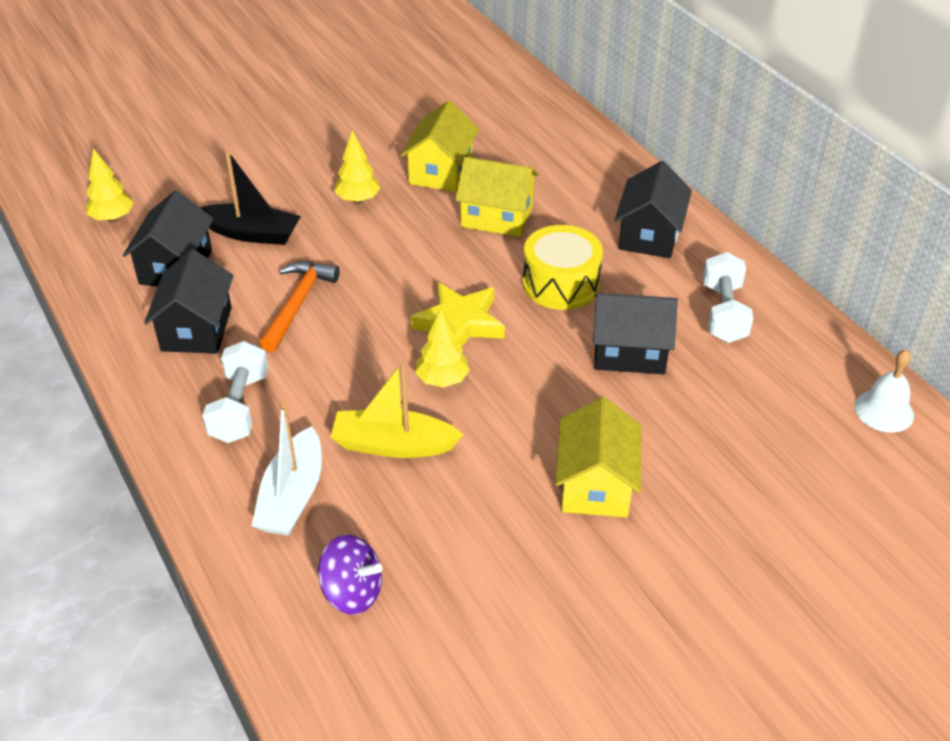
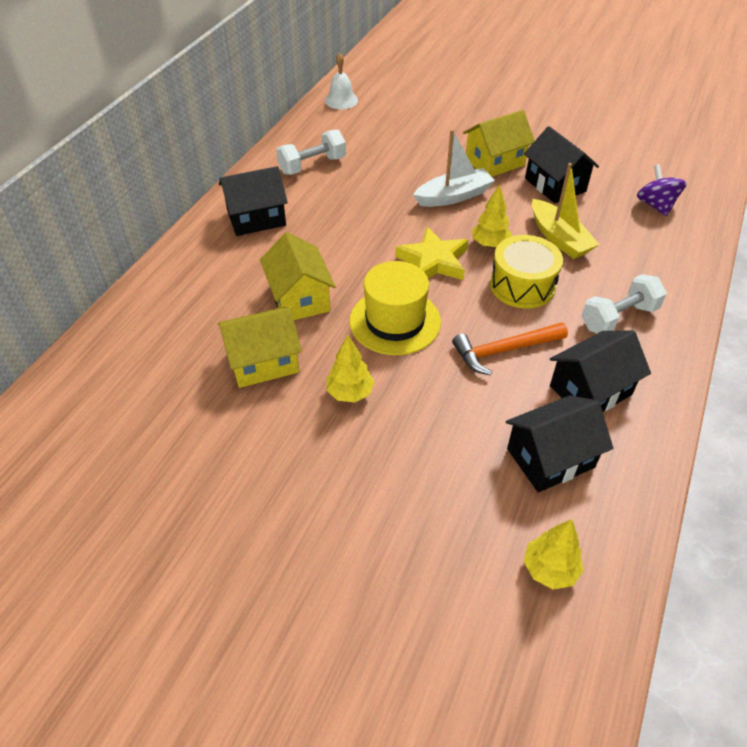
camera: 125 degrees left, 5 degrees up
(252, 233) = (460, 436): black boat -> none
(292, 496) = (639, 256): white boat -> white boat (453, 196)
(406, 258) = (395, 321): none -> yellow hat
(561, 284) = (348, 235): yellow drum -> yellow drum (522, 285)
(629, 352) = (384, 186): black house -> black house (555, 185)

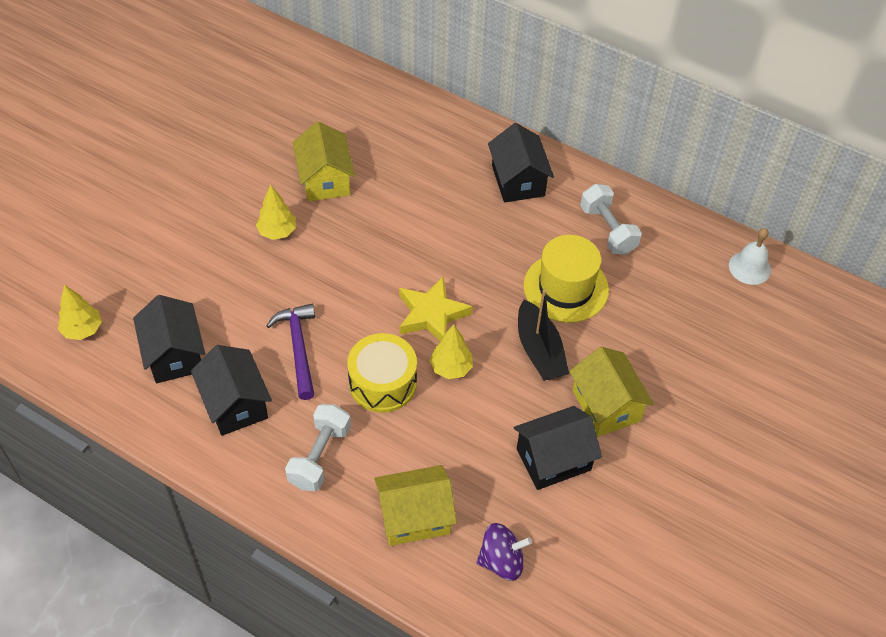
camera: 95 degrees right, 5 degrees up
(299, 298) = (396, 207): yellow house -> yellow house (414, 516)
(395, 321) = (353, 272): yellow hat -> yellow hat (566, 288)
(453, 196) = (539, 350): white boat -> black boat
(503, 350) = (298, 347): orange hammer -> purple hammer
(559, 238) = (452, 436): yellow boat -> none
(618, 318) = (319, 456): white dumbbell -> white dumbbell turned 45 degrees clockwise

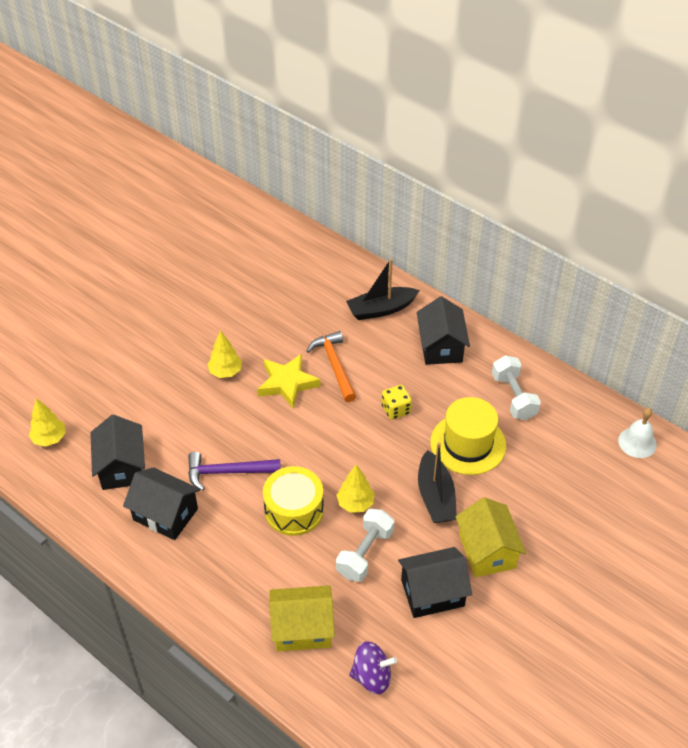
camera: 10 degrees right, 5 degrees down
(235, 404) = (165, 514): black house -> black house turned 45 degrees counterclockwise
(298, 347) = (227, 472): purple hammer -> purple hammer turned 90 degrees counterclockwise
(319, 456) = (229, 567): white dumbbell -> white dumbbell (365, 553)
(325, 179) = (273, 331): yellow house -> none
(401, 212) = (334, 365): none -> orange hammer
(431, 314) = (346, 455): yellow star -> yellow star (287, 383)
(444, 144) = (381, 309): none -> black boat
(479, 257) = (396, 410): none -> yellow dice

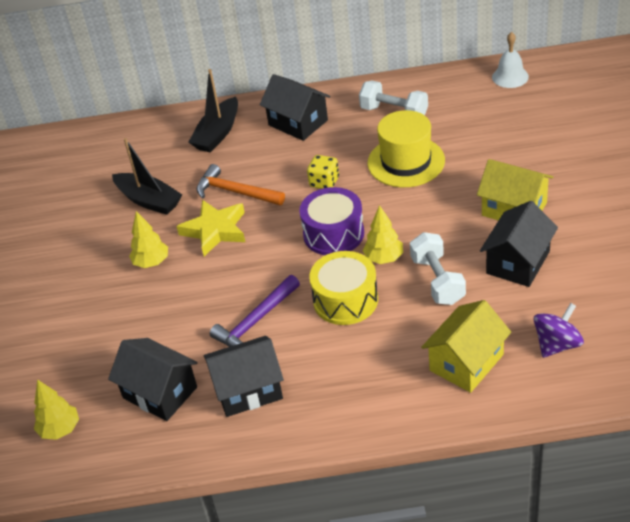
camera: 40 degrees left, 5 degrees down
(350, 454) = (333, 234): none -> purple drum
(435, 496) = (432, 208): black boat -> black boat (149, 200)

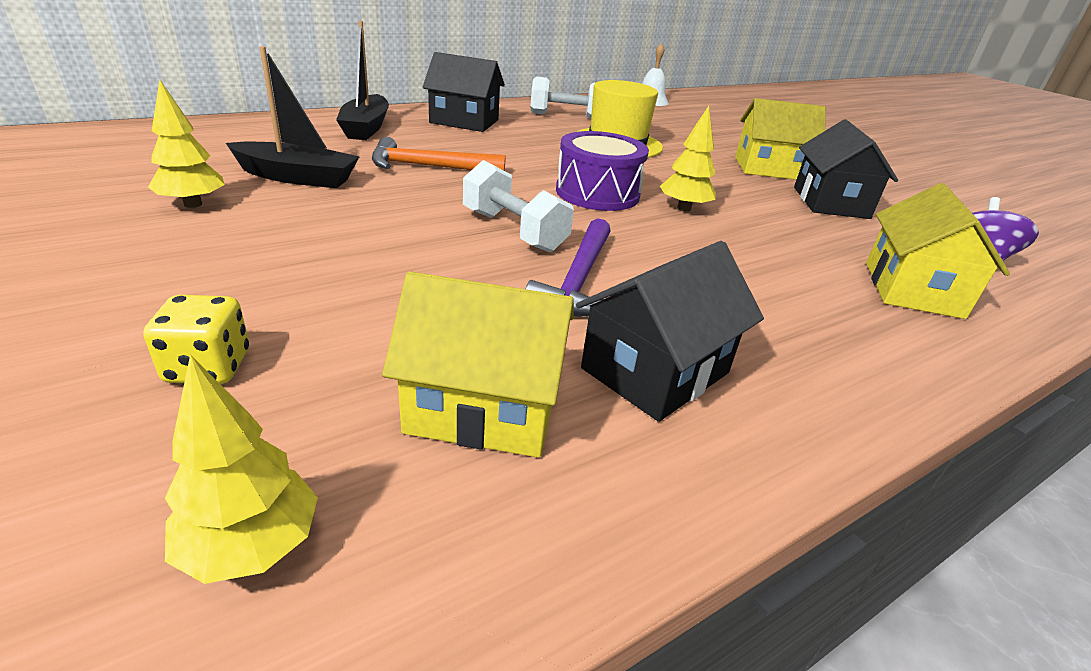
camera: 35 degrees left, 10 degrees down
(151, 262) = (341, 234): yellow tree -> yellow tree (193, 204)
(160, 392) = (484, 407): black house -> yellow house
(215, 230) = (427, 198): yellow star -> none
(324, 182) = (540, 157): yellow dice -> yellow dice (208, 367)
(345, 300) = (683, 247): yellow drum -> none
(437, 280) = (770, 221): white dumbbell -> white dumbbell (513, 231)

